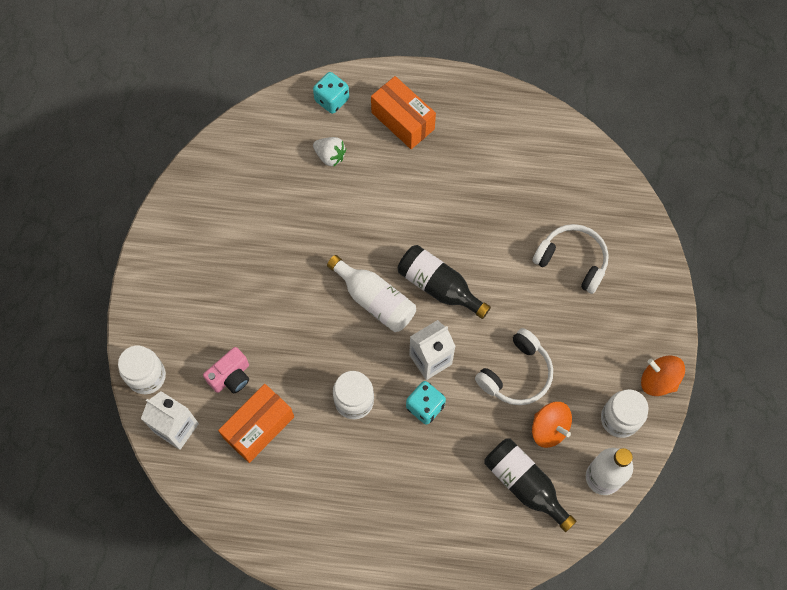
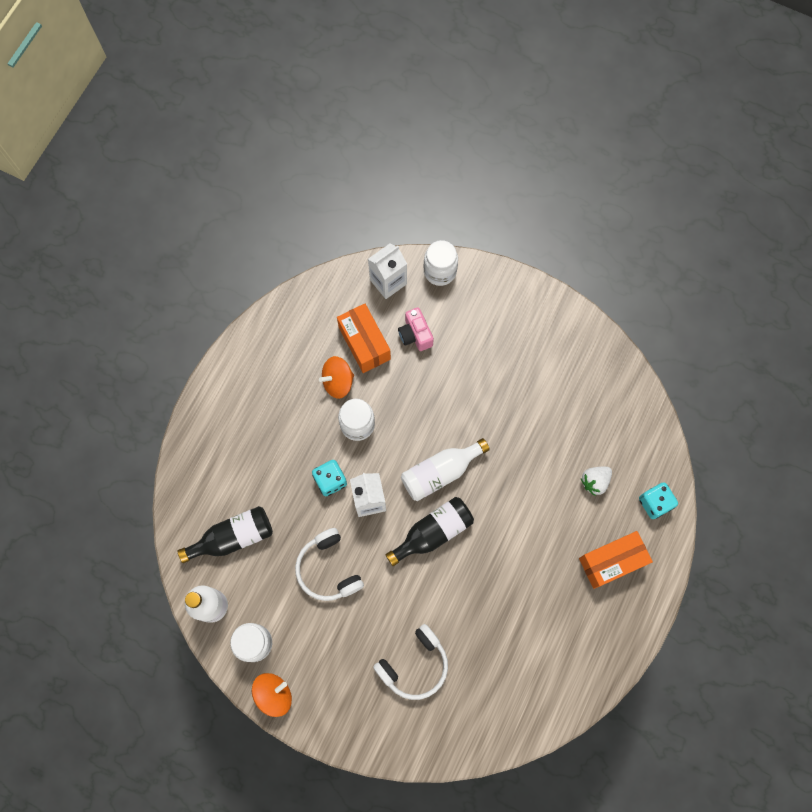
camera: 110 degrees right, 5 degrees up
(549, 429) = (270, 577): orange spinning top -> orange spinning top (338, 382)

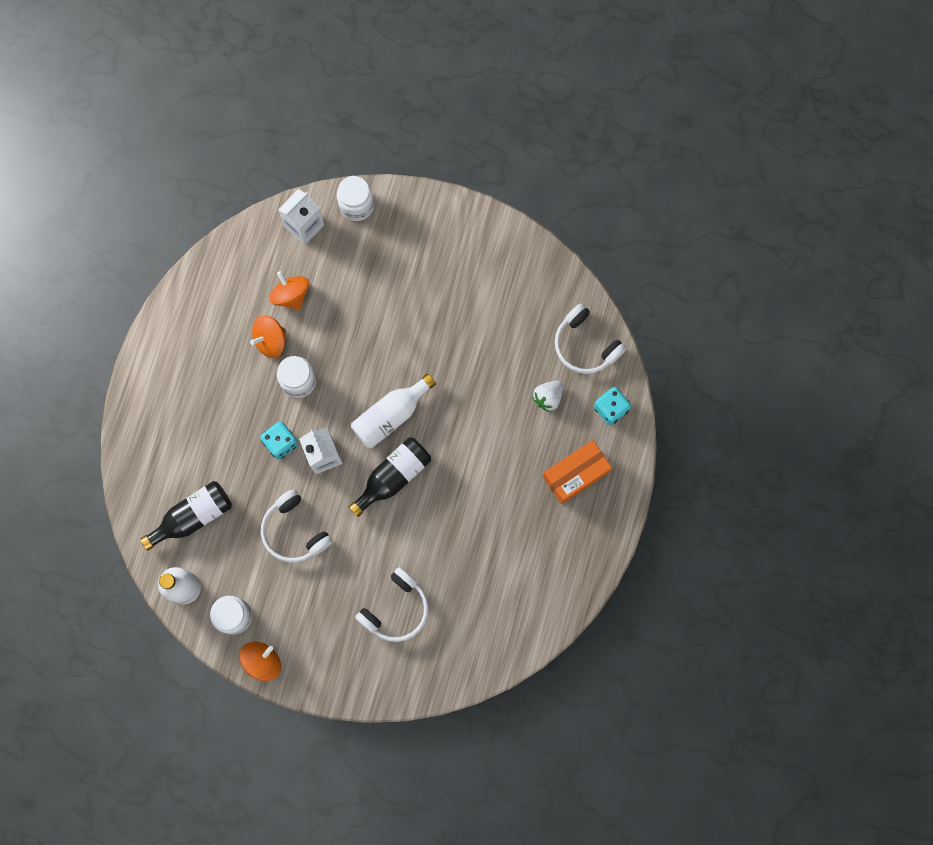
camera: 10 degrees left, 5 degrees up
(364, 343) = (291, 295): orange box -> orange spinning top
(415, 335) = (342, 277): pink camera -> none
(638, 437) = (585, 345): none -> white headphones

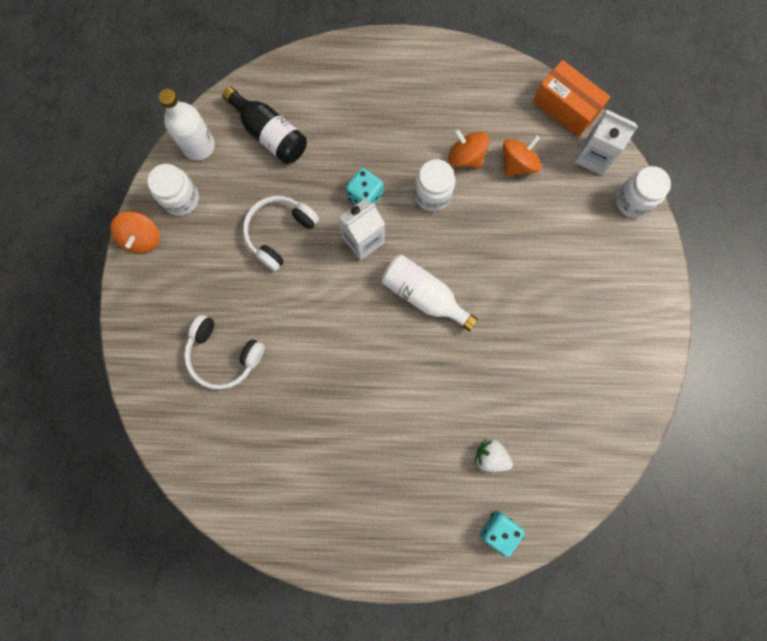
camera: 75 degrees right, 0 degrees up
(262, 661) = (142, 238): orange spinning top -> orange spinning top turned 60 degrees clockwise
(393, 476) = (360, 315): black bottle -> none
(575, 474) = (414, 509): orange box -> orange box (565, 107)
(585, 345) = (561, 483): white headphones -> none

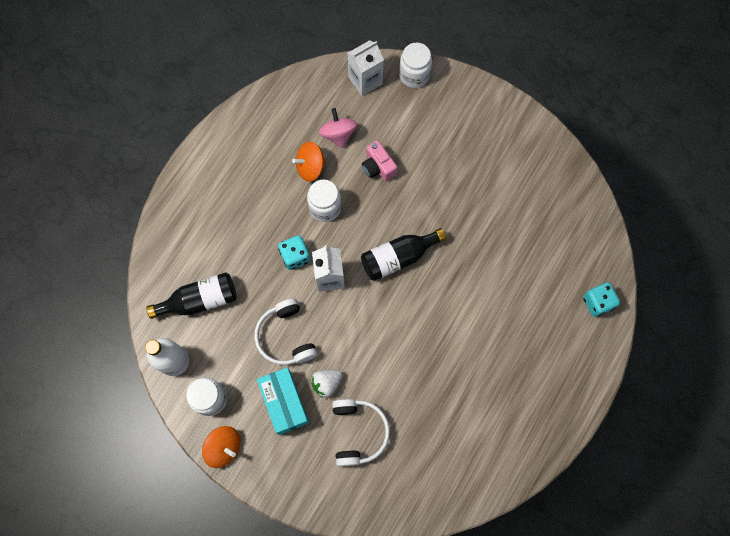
camera: 60 degrees left, 5 degrees down
(214, 269) = (285, 403): none -> turquoise box
(223, 355) = (358, 432): white headphones -> white headphones turned 60 degrees counterclockwise
(423, 295) = (398, 257): white bottle -> black bottle
(490, 456) = (542, 278): white strawberry -> white strawberry (326, 383)
(507, 222) = (378, 167): none -> pink camera
(518, 163) = (338, 134): orange spinning top -> pink spinning top
(565, 107) = (316, 77): orange box -> none

